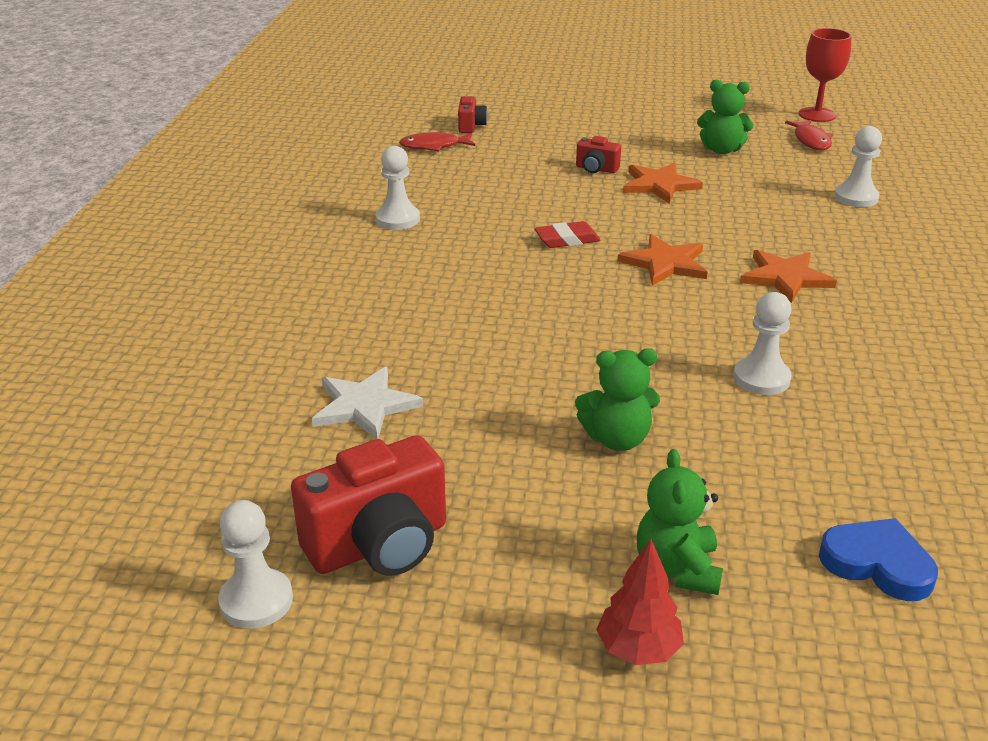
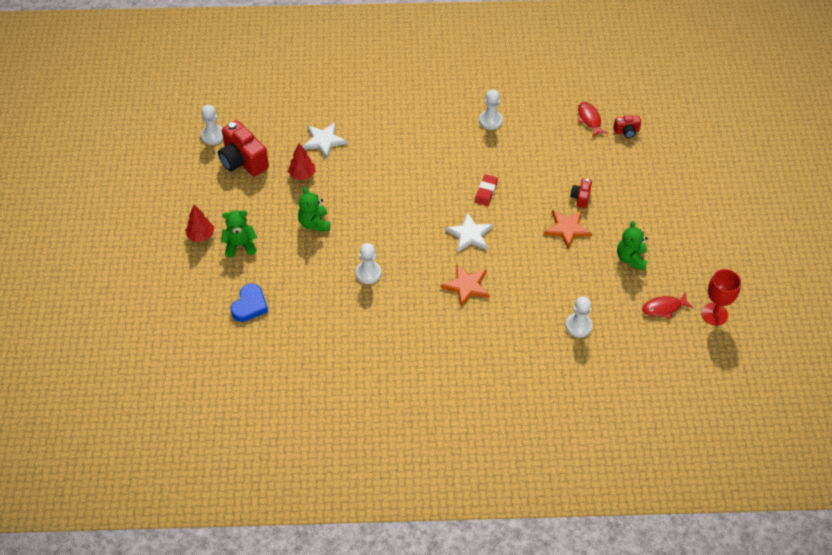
camera: 80 degrees right, 20 degrees up
(462, 446) = (302, 175): none -> red tree
(567, 240) = (486, 192): red eraser -> red eraser turned 45 degrees clockwise
(665, 263) = (470, 234): orange star -> white star

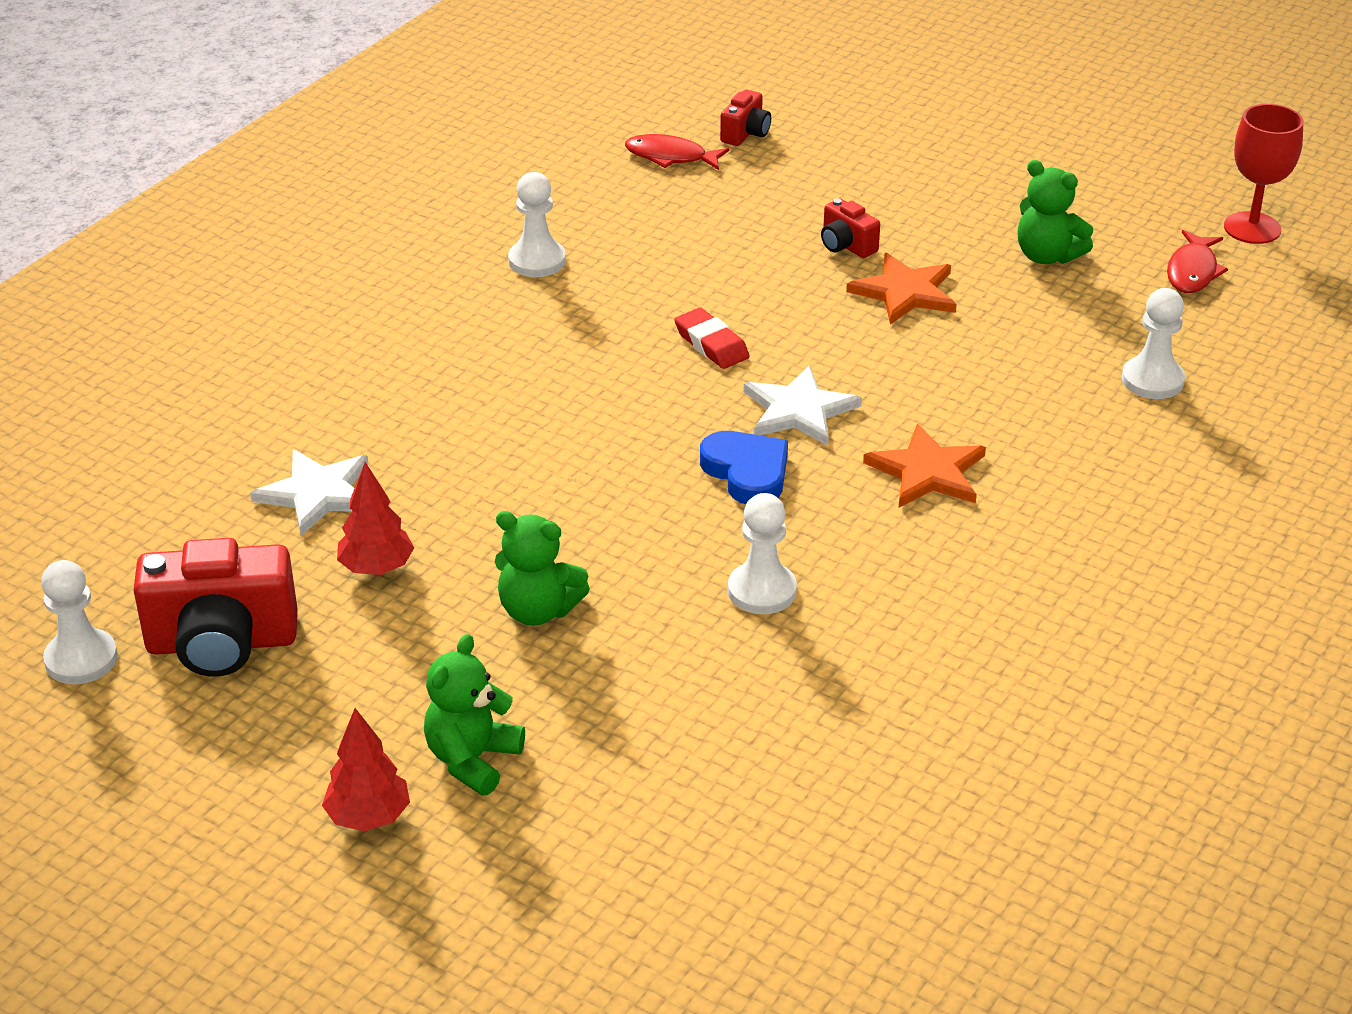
camera: 55 degrees left, 15 degrees down
(250, 305) = (671, 822): blue heart -> blue heart (747, 472)

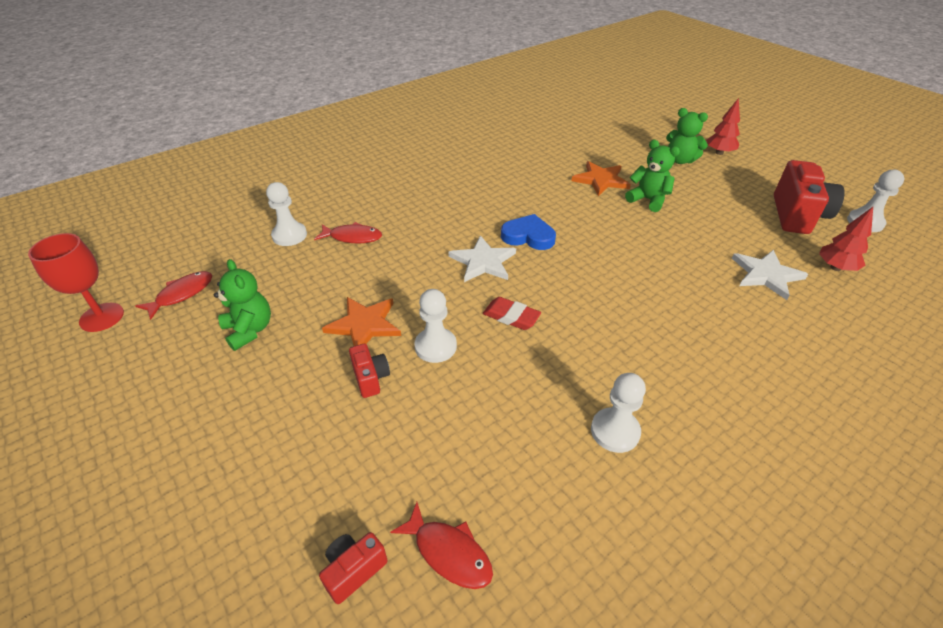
camera: 160 degrees left, 5 degrees up
(222, 643) = (797, 215): red camera -> red camera turned 90 degrees clockwise
(377, 568) = (726, 231): red tree -> red tree (835, 267)
(472, 760) = (680, 160): green teddy bear -> green teddy bear turned 75 degrees clockwise
(711, 344) = (511, 316): red eraser -> red eraser turned 45 degrees counterclockwise
(747, 472) = (528, 236): blue heart -> blue heart turned 120 degrees clockwise
(762, 591) = (546, 188): white pawn -> white pawn (435, 346)
(927, 472) = (441, 218): orange star -> orange star (601, 180)
(1046, 401) = (353, 237): none -> red fish

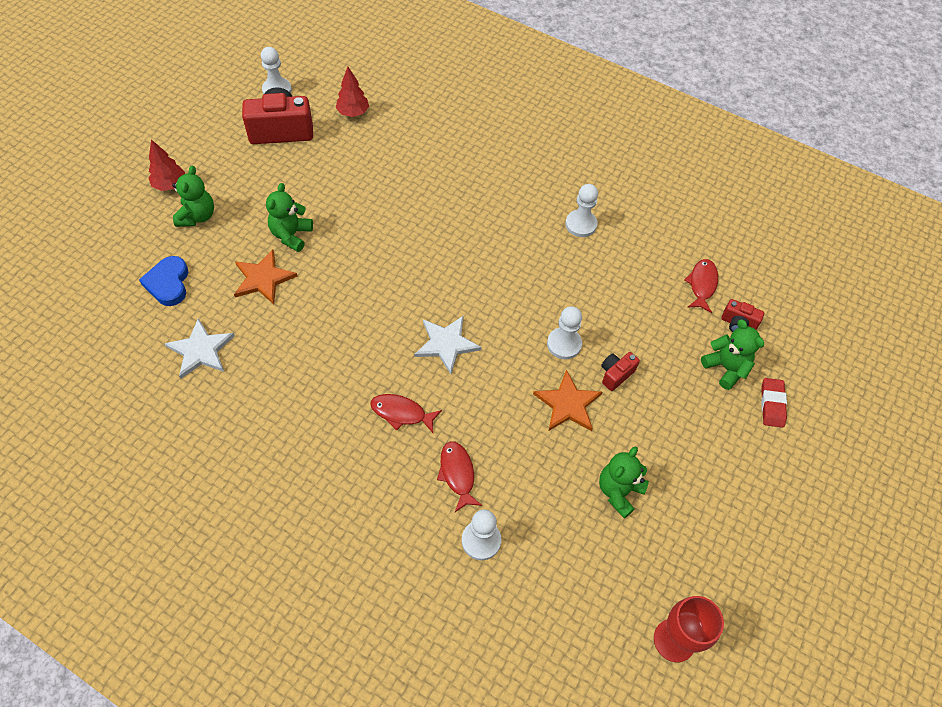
camera: 115 degrees left, 15 degrees up
(182, 294) = (611, 586): red fish -> red fish (401, 413)
(299, 508) = (726, 368): none -> green teddy bear
(511, 316) = (507, 304): red eraser -> red eraser (772, 404)
(528, 236) = (392, 319): blue heart -> blue heart (168, 283)
(766, 275) = (380, 152): white star -> white star (201, 350)

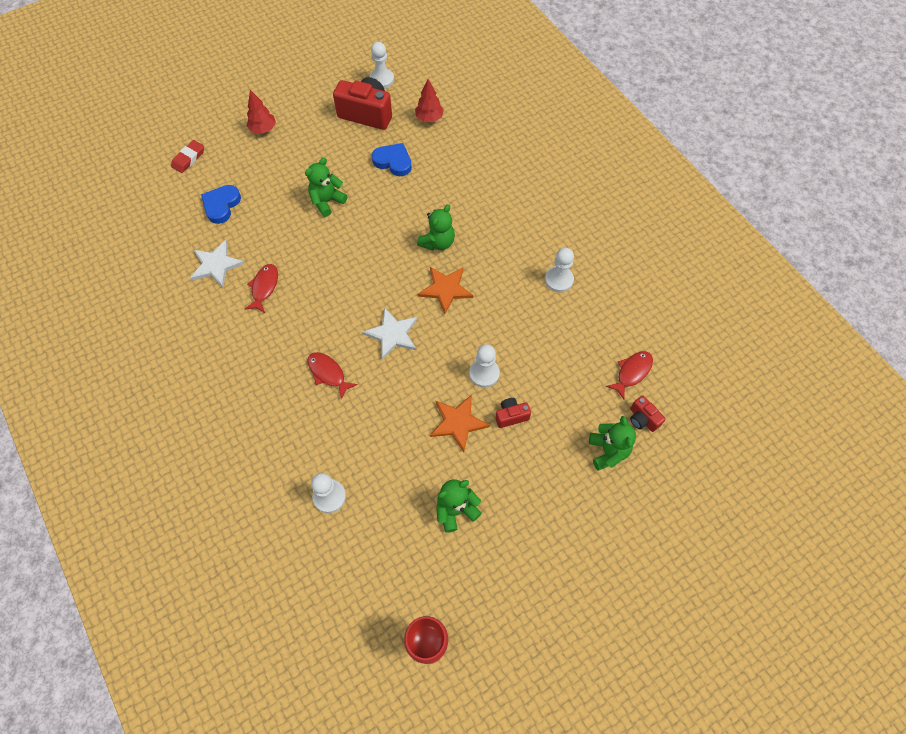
camera: 30 degrees right, 5 degrees up
(197, 216) = (269, 161): green teddy bear -> green teddy bear (437, 242)
(263, 278) = (288, 228): orange star -> orange star (445, 289)
(340, 169) = (393, 161): none -> blue heart
(457, 474) = (342, 438): red fish -> red fish (264, 287)
(772, 404) = (629, 499): red eraser -> red eraser (188, 158)

